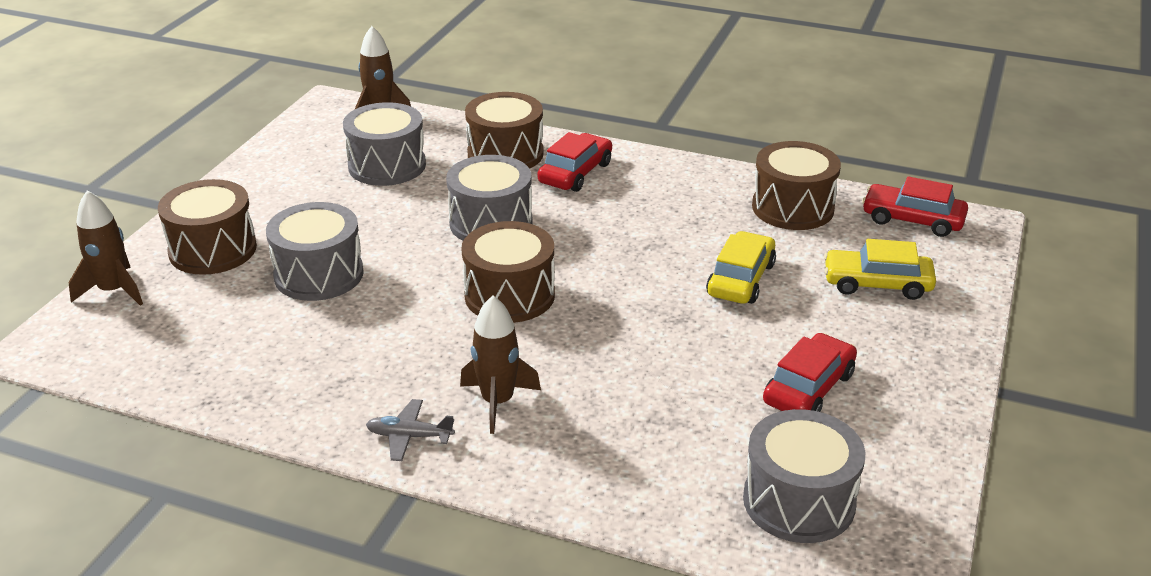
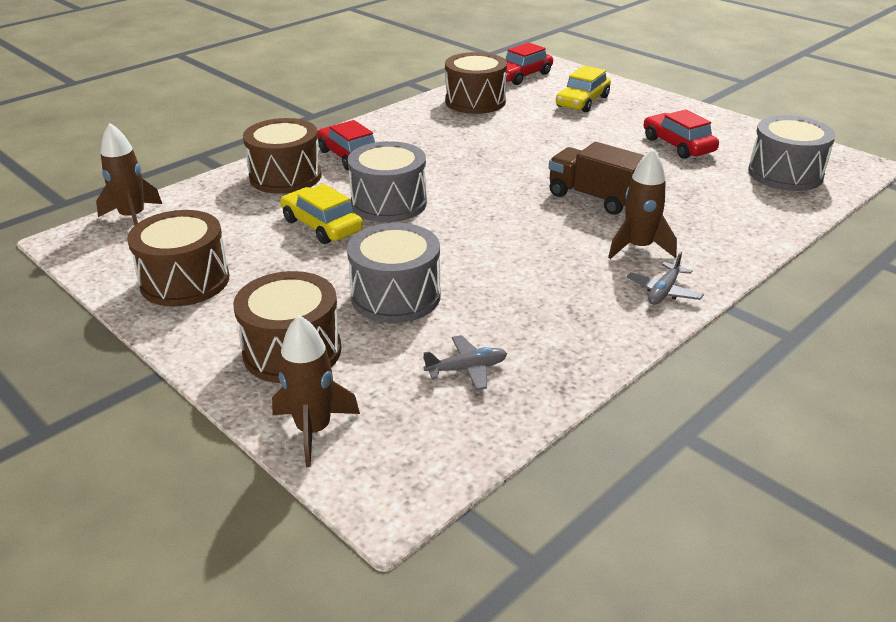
camera: 65 degrees left, 0 degrees up
(219, 342) = (467, 369): none -> grey plane
(387, 165) = (238, 231): grey drum -> none
(509, 295) = (502, 216): brown drum -> brown drum (185, 281)
(598, 348) = (595, 198): none -> brown truck
(741, 279) = (547, 136): yellow car -> yellow car (322, 226)

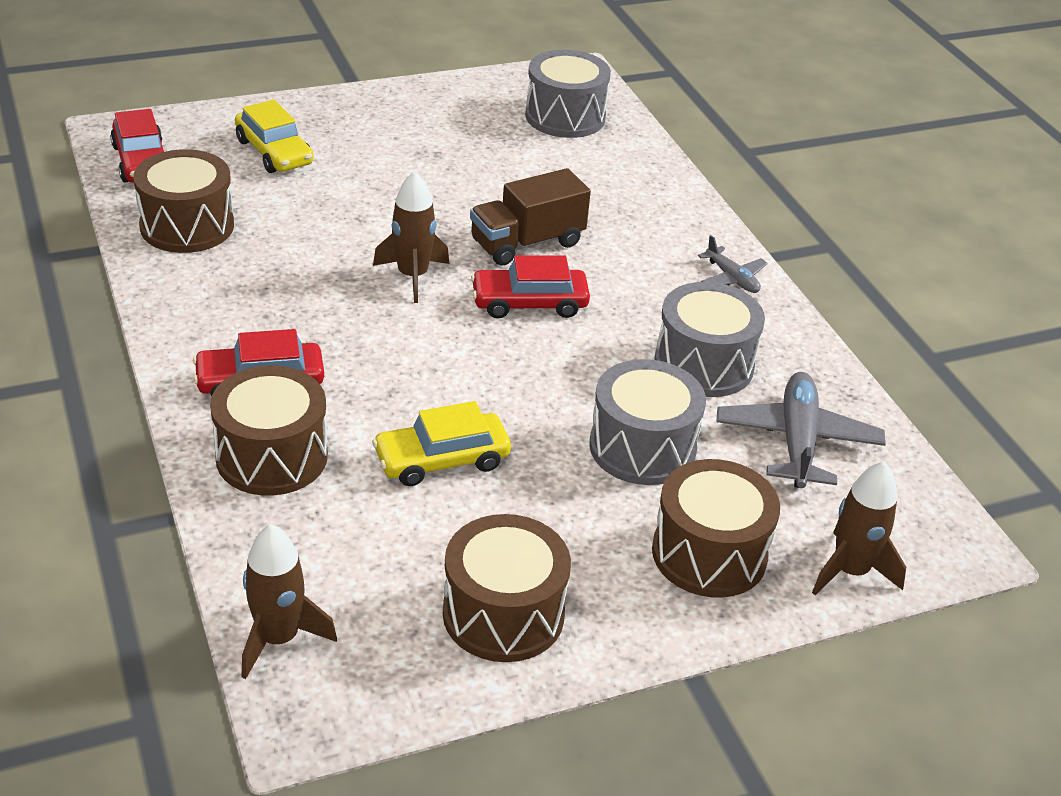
camera: 70 degrees left, 5 degrees up
(389, 203) = (424, 389): grey drum -> grey drum (703, 364)
(467, 369) = (797, 441): grey plane -> grey plane, size x1.84
(638, 247) = (646, 259): brown rocket -> brown rocket (412, 276)
(678, 145) = (450, 143): red car -> red car (529, 303)

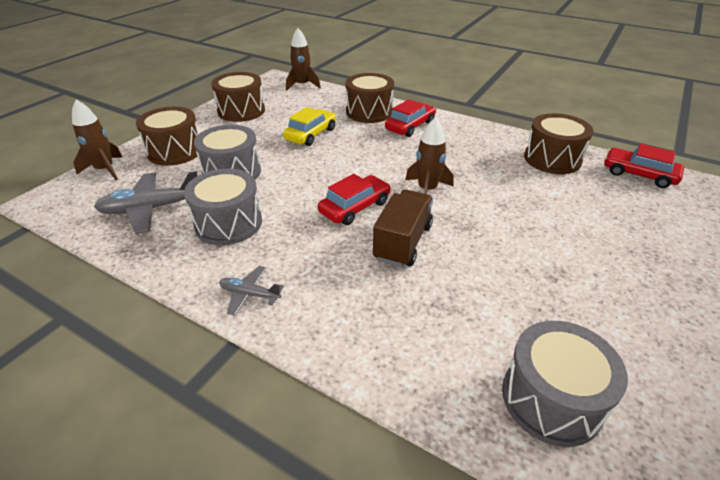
camera: 145 degrees right, 0 degrees up
(274, 152) = (614, 216): yellow car -> none
(797, 441) = (151, 209): grey plane -> grey plane turned 105 degrees clockwise

